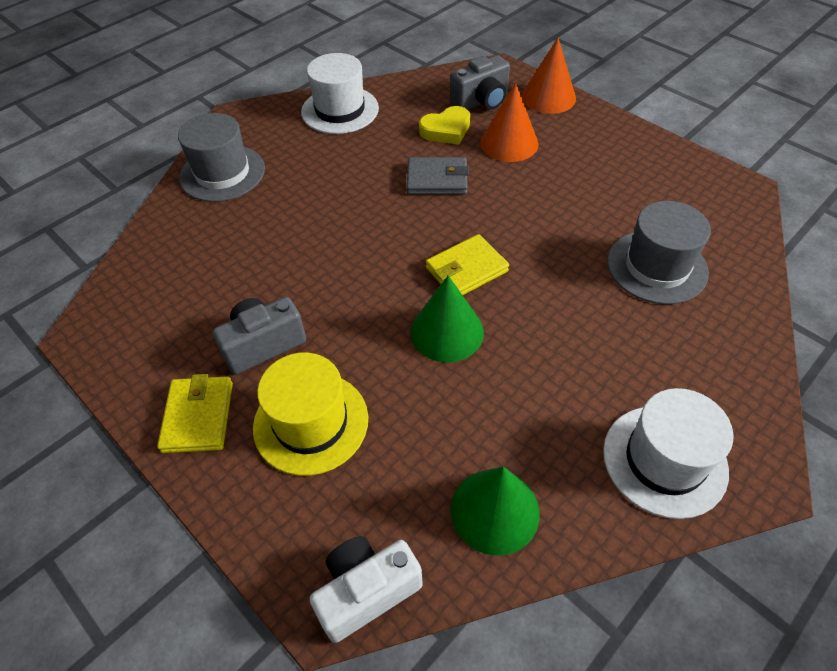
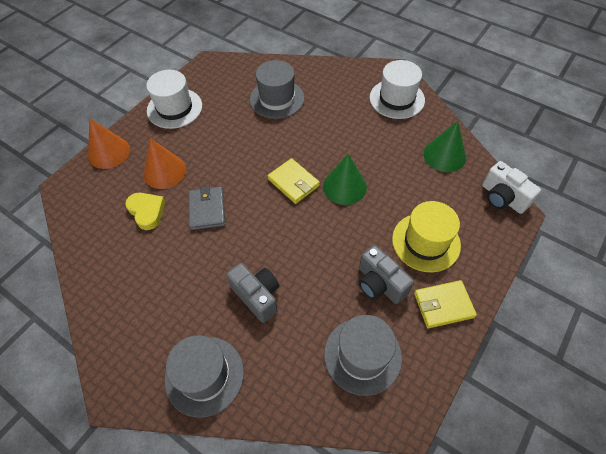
camera: 100 degrees left, 5 degrees up
(176, 307) = (362, 355): none -> grey hat
(340, 110) = (113, 296): white hat -> white hat (174, 108)
(481, 101) = (110, 193): grey camera -> grey camera (257, 296)

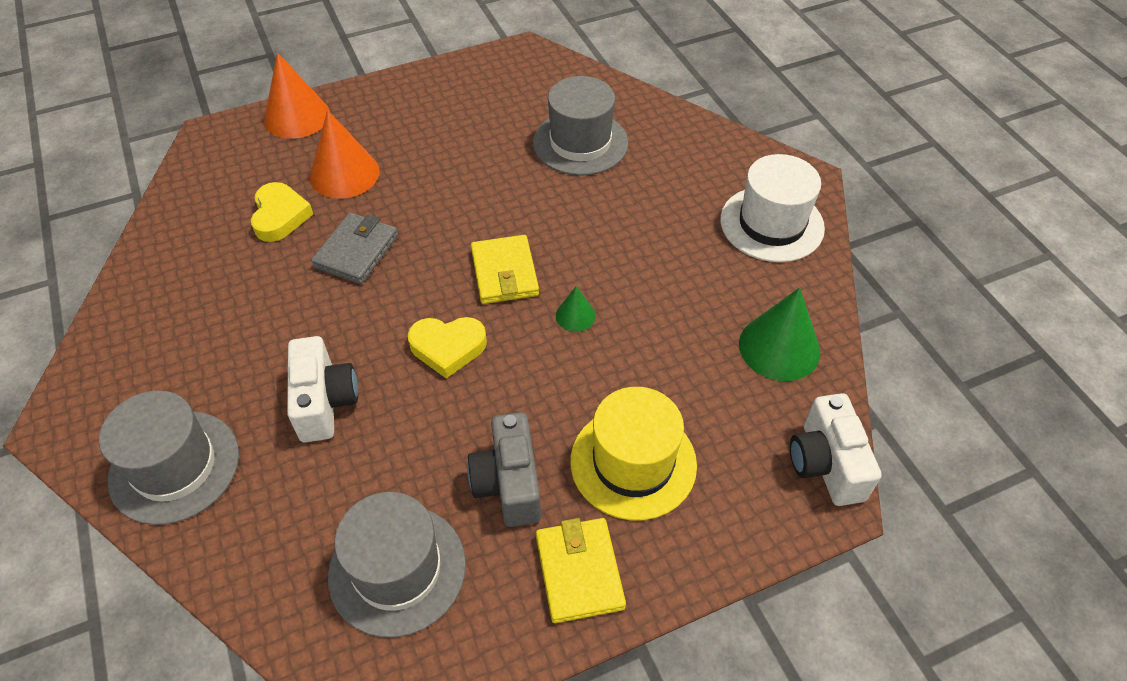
camera: 30 degrees right, 5 degrees down
(174, 108) = (426, 95): white hat -> none
(257, 296) = (325, 402): grey camera -> white camera
(296, 234) = (448, 347): none -> yellow heart
(344, 186) = (575, 315): green cone -> green cone, size x0.51
(443, 305) = (579, 572): yellow wallet -> yellow wallet turned 60 degrees clockwise

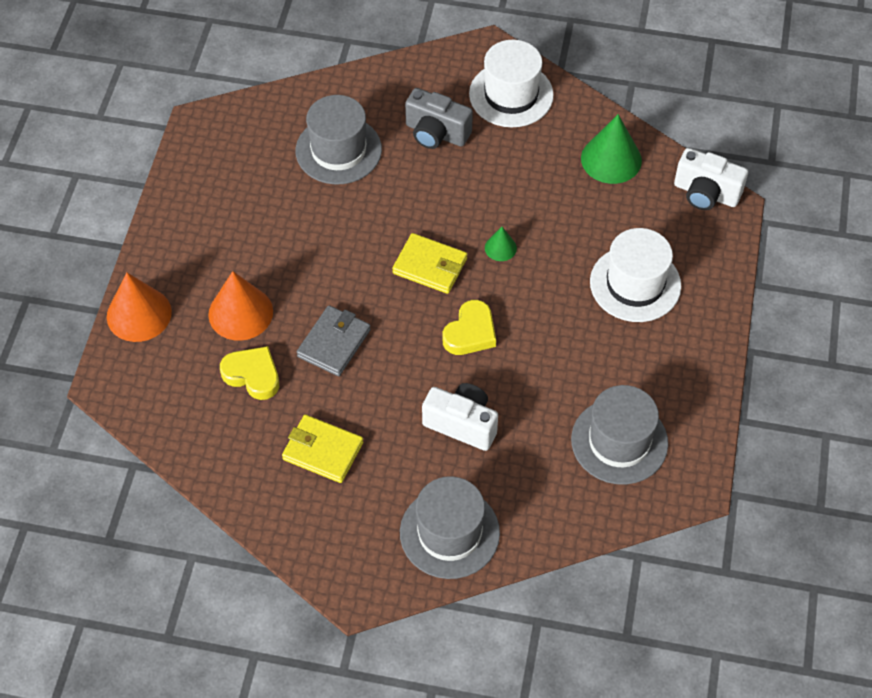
camera: 55 degrees left, 5 degrees up
(356, 251) = (334, 343): grey wallet -> grey wallet turned 60 degrees clockwise
(508, 483) = (602, 354): grey camera -> grey camera (436, 133)
(579, 572) = (686, 352): yellow wallet -> yellow wallet (323, 451)
(633, 462) = (635, 284): yellow hat -> white hat

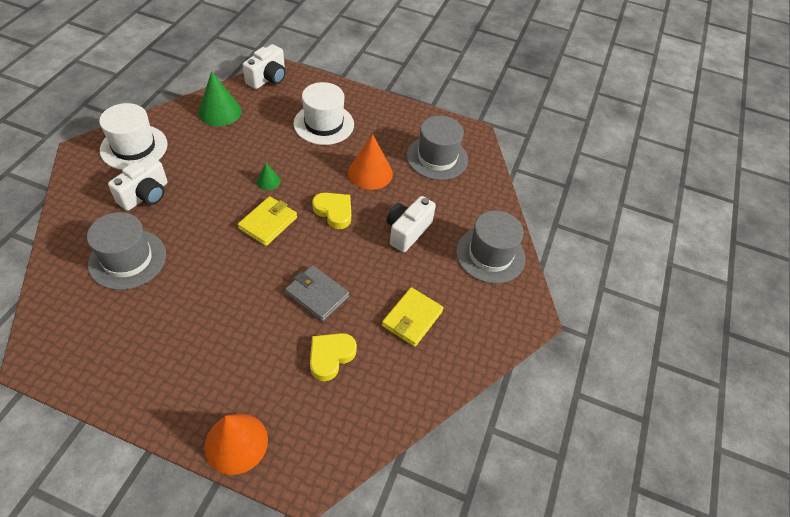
camera: 85 degrees left, 5 degrees down
(240, 313) = (265, 357): orange cone -> orange cone (370, 173)
(436, 133) = (145, 195): grey camera -> white camera

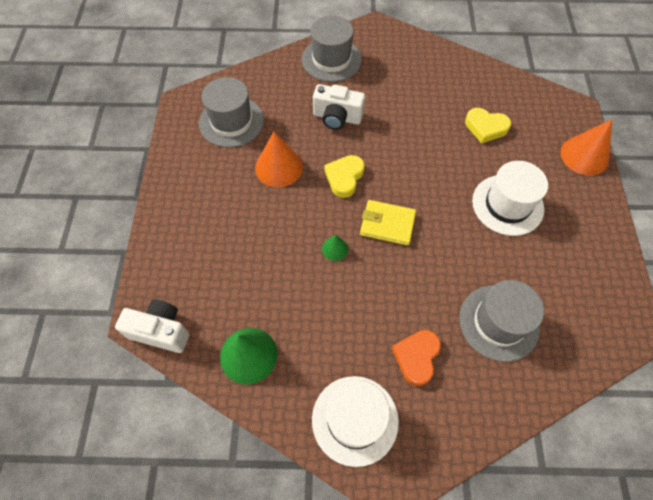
camera: 105 degrees left, 10 degrees up
(145, 195) = (416, 357): white camera -> orange heart
(317, 295) = (439, 156): grey wallet -> none
(324, 124) = (223, 234): white hat -> white hat (507, 205)
(412, 318) = (421, 90): yellow wallet -> none

